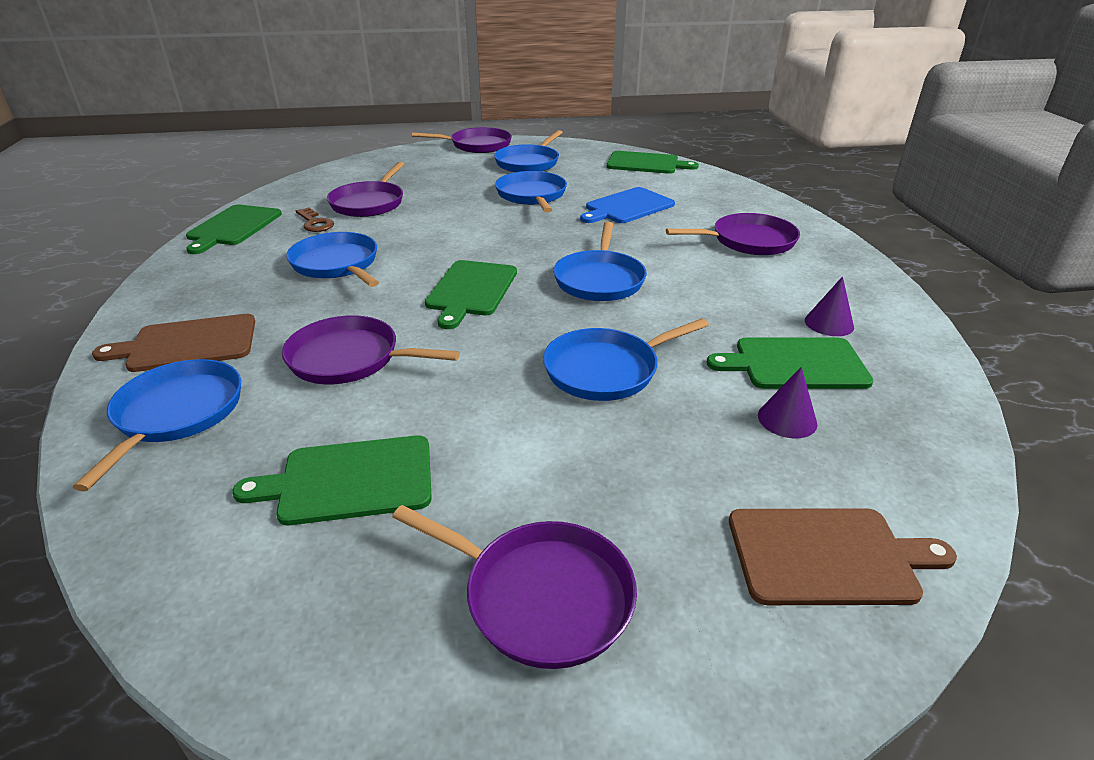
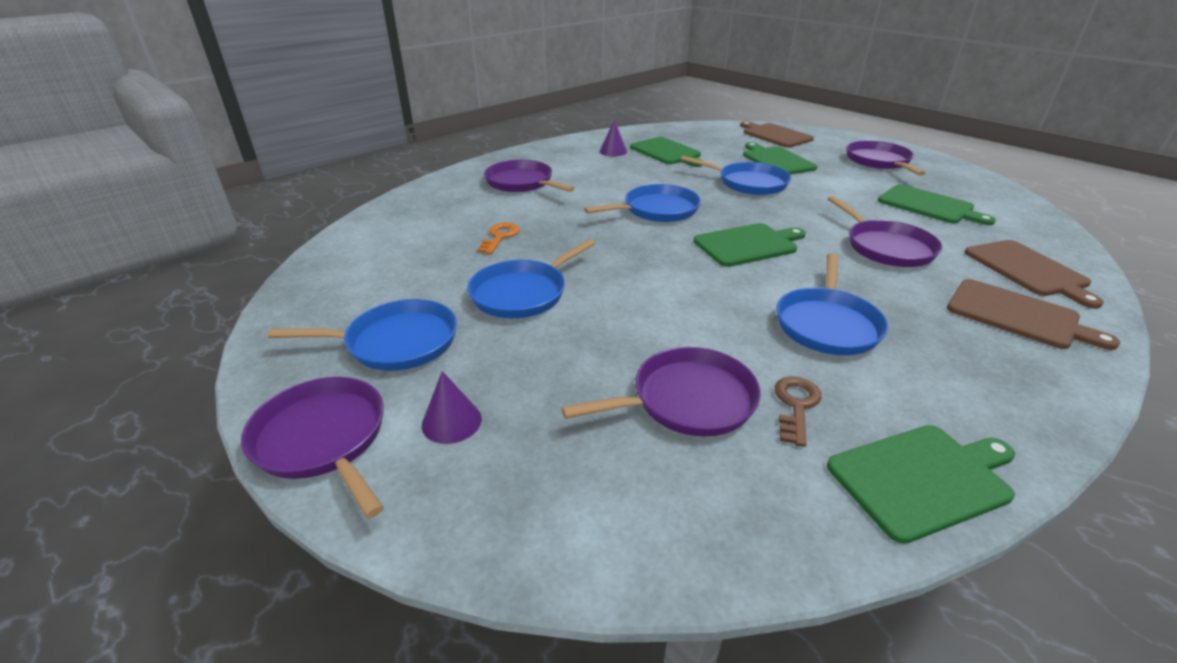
camera: 125 degrees left, 0 degrees up
(177, 413) = (1028, 270): blue pan -> brown cutting board
(627, 207) = (500, 237): blue cutting board -> orange key
(646, 163) = (342, 262): green cutting board -> green cutting board (776, 160)
(787, 419) = (714, 148): purple cone -> purple cone (451, 421)

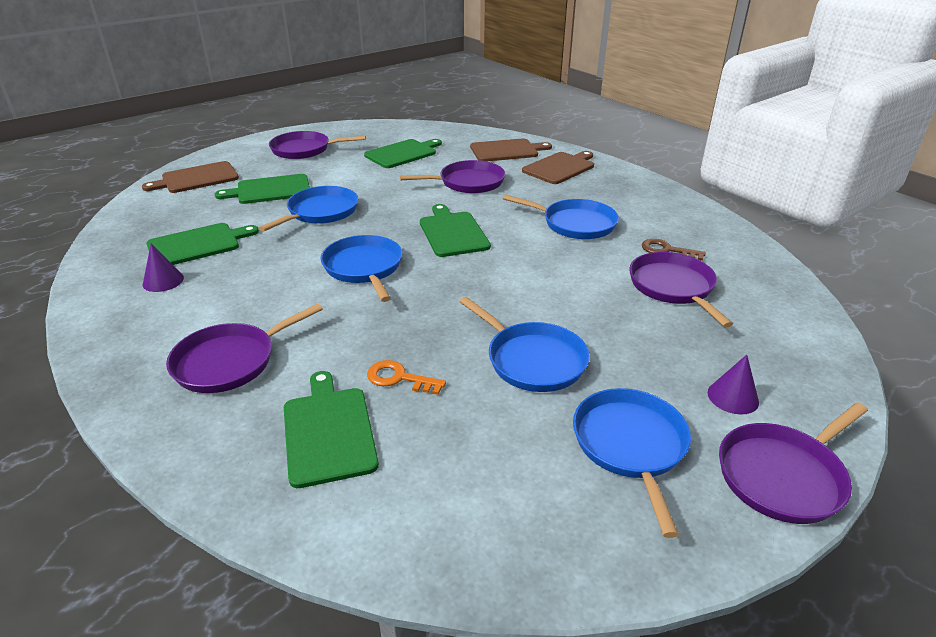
camera: 85 degrees left, 0 degrees up
(923, 478) = (714, 228): green cutting board -> green cutting board (328, 431)

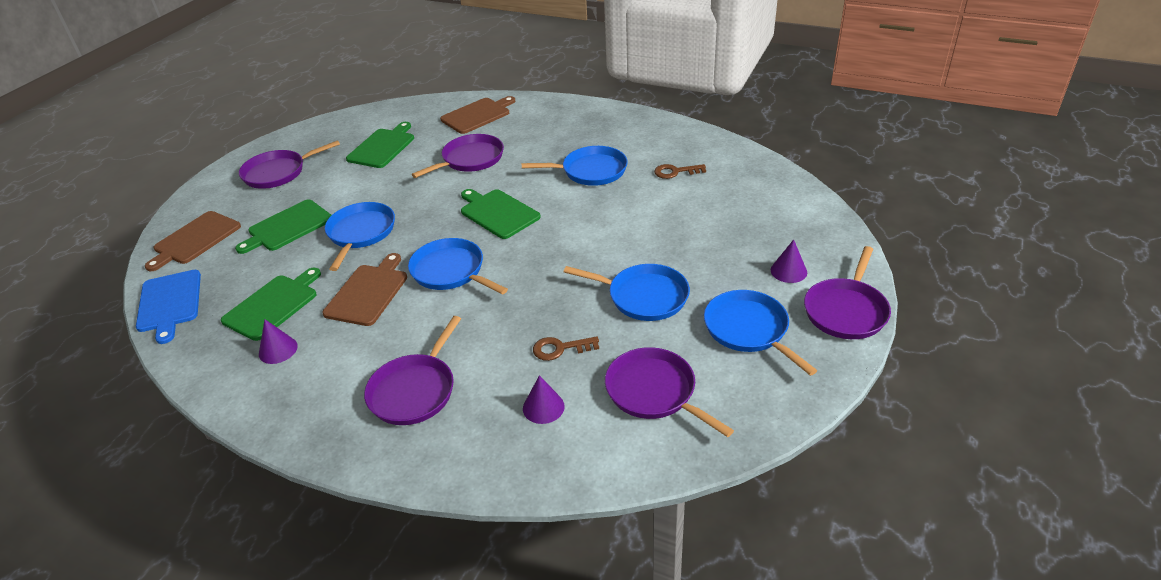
camera: 25 degrees left, 5 degrees up
(130, 217) = (169, 303): none -> blue cutting board
(328, 431) = (543, 407): green cutting board -> purple cone
(399, 378) = (560, 348): orange key -> brown key
(560, 167) = (538, 119): brown cutting board -> brown cutting board (368, 292)
(673, 287) = (699, 202): purple pan -> purple pan (654, 392)

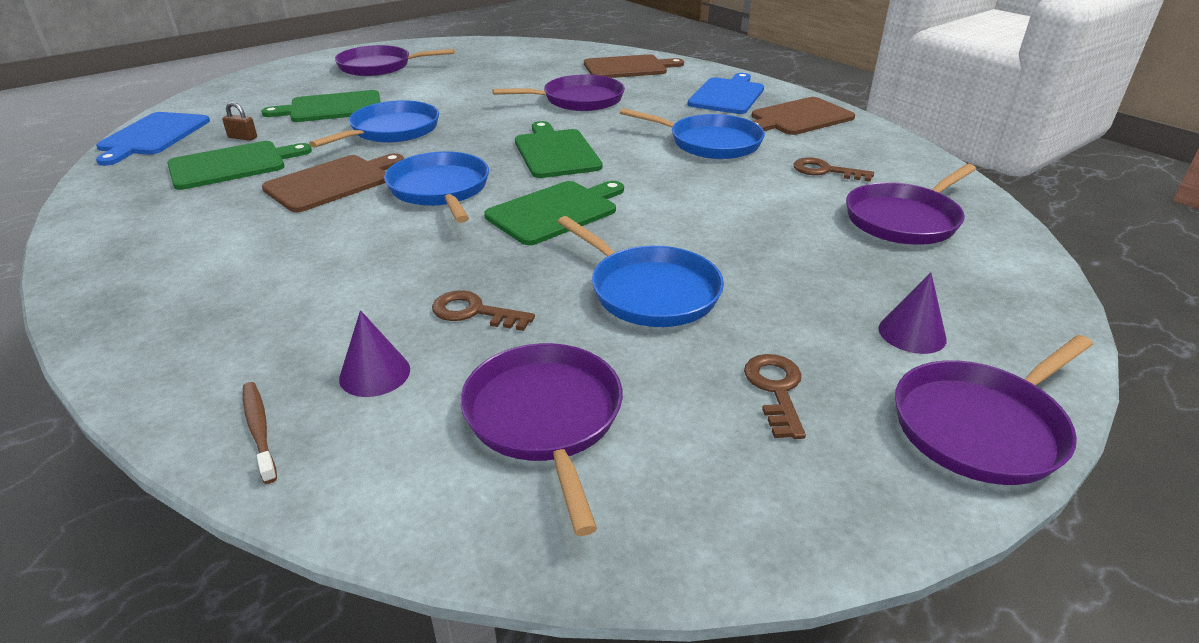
camera: 25 degrees right, 5 degrees down
(195, 239) = (242, 96): brown cutting board -> brown cutting board (799, 118)
(249, 279) = (242, 138): none -> brown padlock
(278, 350) = (182, 204): purple cone -> none
(382, 147) = (500, 70): green cutting board -> green cutting board (555, 211)
(414, 391) = (255, 293): purple pan -> purple pan (904, 219)
(516, 463) = (259, 430): none -> brown toothbrush
(569, 122) = (727, 95): none -> blue cutting board
(748, 330) = (776, 390): blue pan -> brown key

